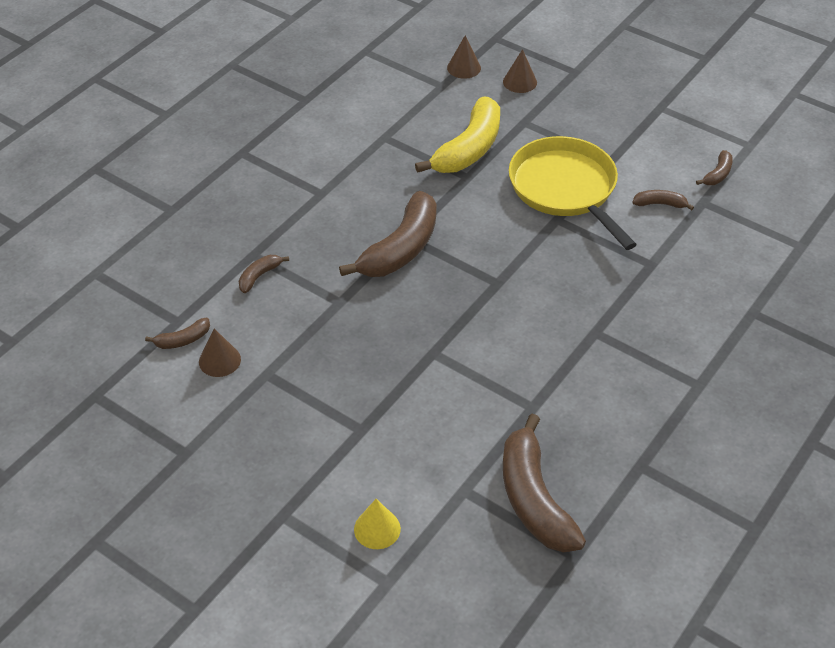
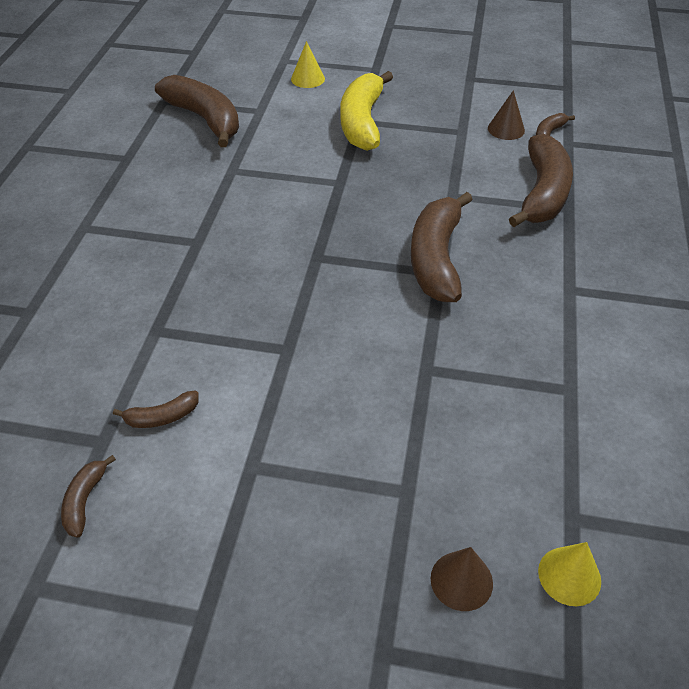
camera: 155 degrees right, 0 degrees up
(259, 276) = (542, 193): brown banana -> brown banana, size x2.22
(464, 68) = (569, 576): brown cone -> yellow cone
(468, 149) = (452, 412): yellow banana -> yellow banana (362, 122)
(565, 189) = (295, 396): yellow pan -> none

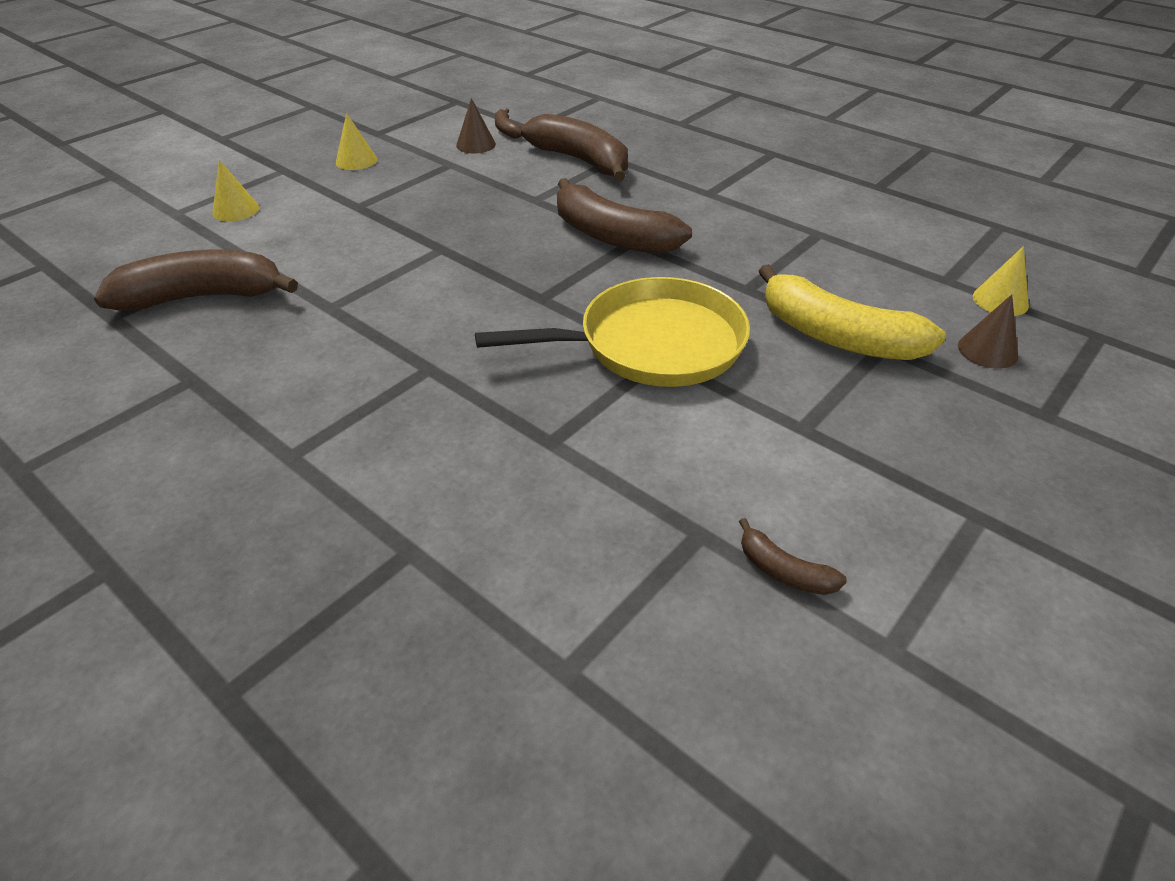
camera: 60 degrees left, 5 degrees down
(162, 417) = (694, 473): brown banana -> none
(301, 339) = (653, 344): none -> yellow pan
(362, 122) = (362, 205): yellow banana -> yellow banana (836, 336)
(419, 90) = (356, 161): none -> yellow cone

